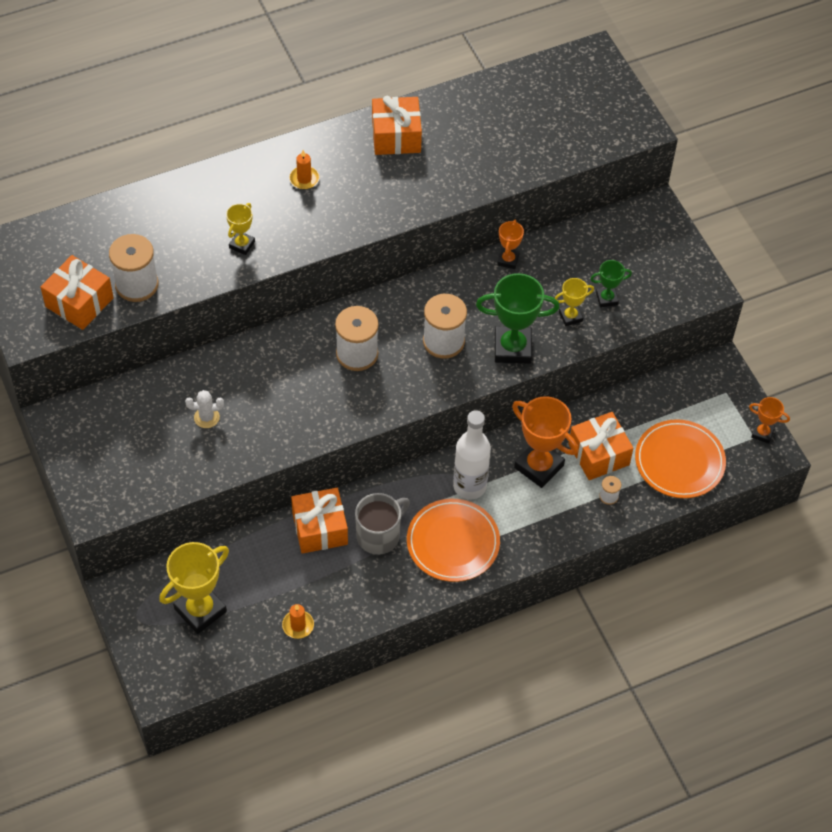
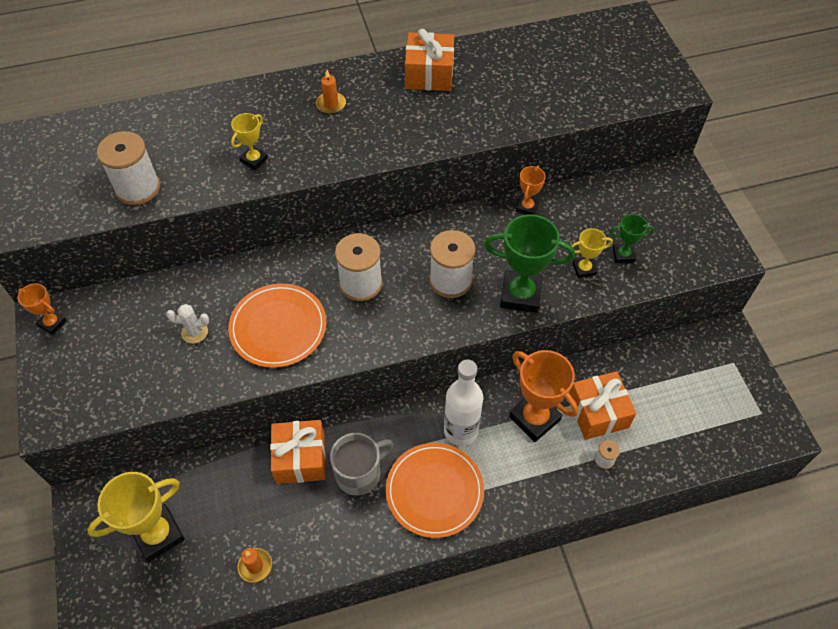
camera: 10 degrees right, 0 degrees up
(79, 302) = (75, 200): orange gift -> none
(679, 461) = (681, 430): orange plate -> orange plate (278, 327)
(762, 433) = (770, 410): orange trophy -> orange trophy (52, 323)

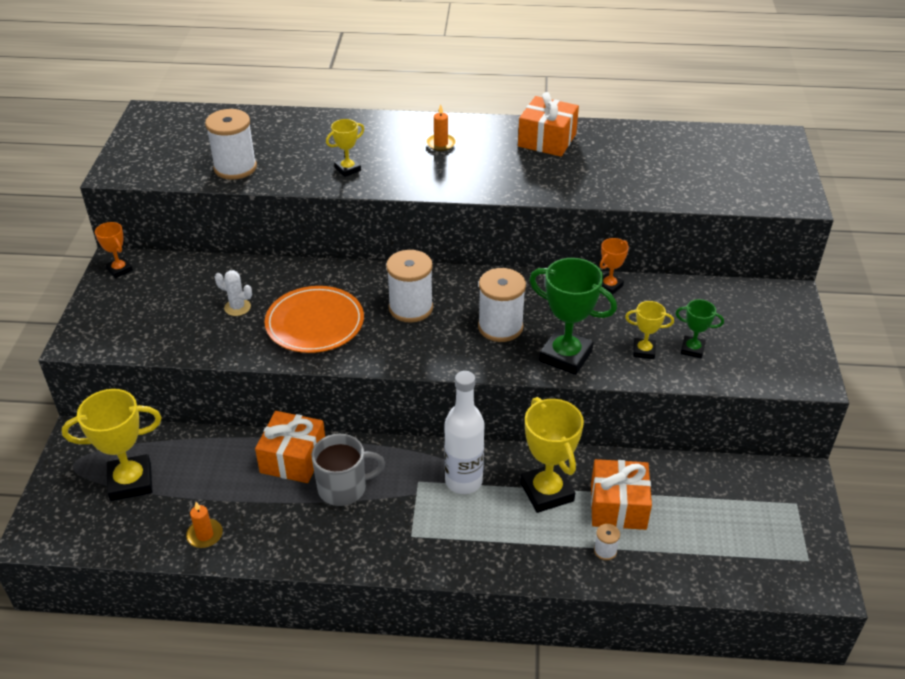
camera: 20 degrees right, 15 degrees down
(434, 491) = (411, 525): orange plate -> none
(534, 418) = (547, 492): orange trophy -> yellow trophy

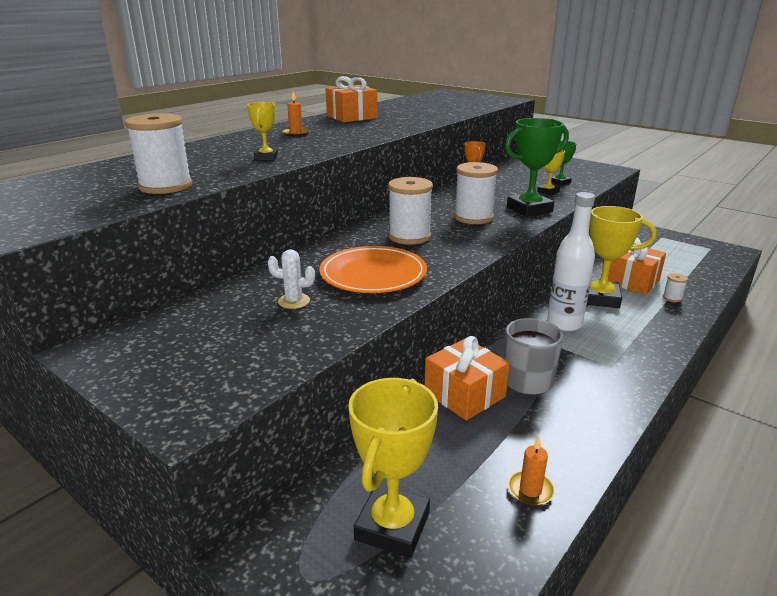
camera: 55 degrees left, 15 degrees down
(119, 270) = (107, 350): orange trophy -> none
(237, 307) = (294, 301): white cactus -> white cactus turned 45 degrees clockwise

